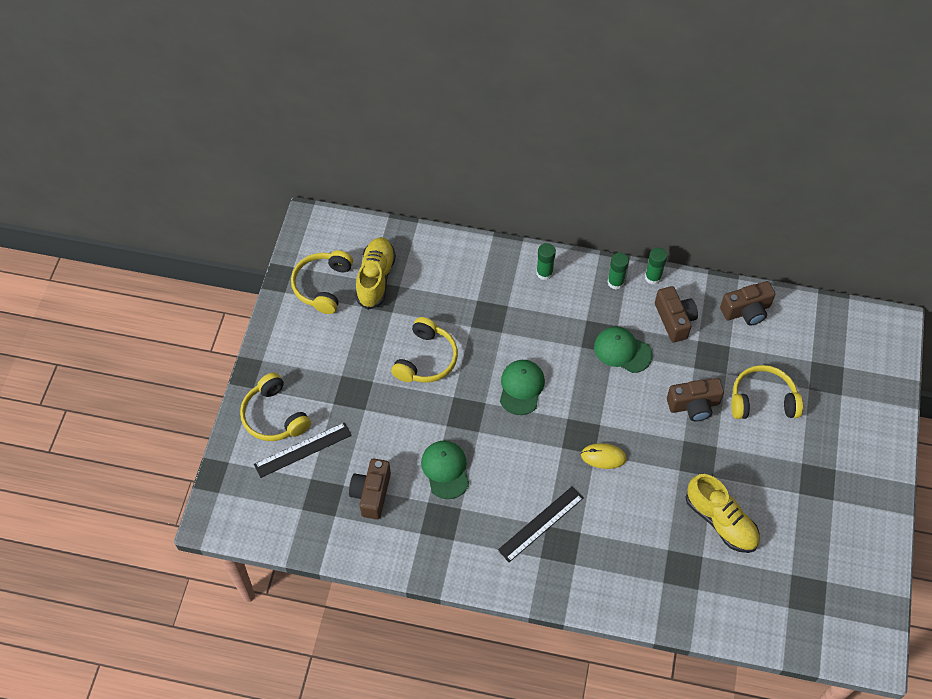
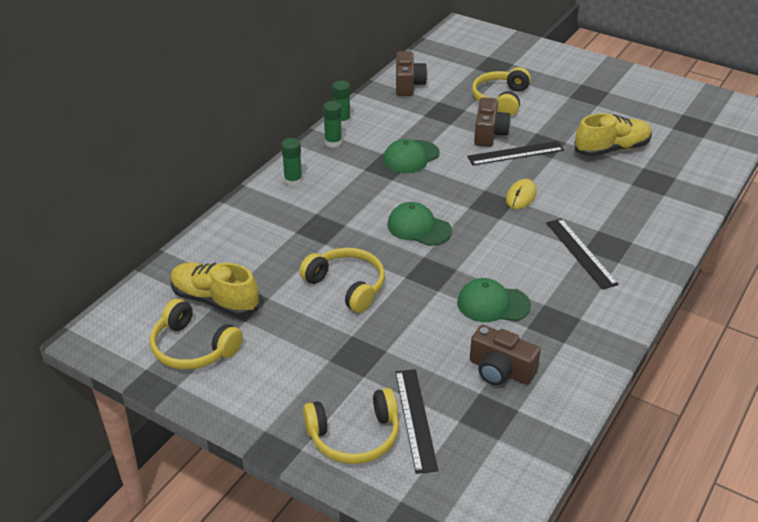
camera: 70 degrees left, 20 degrees down
(671, 436) = (515, 153): none -> black ruler
(674, 320) = (395, 121): brown camera -> none

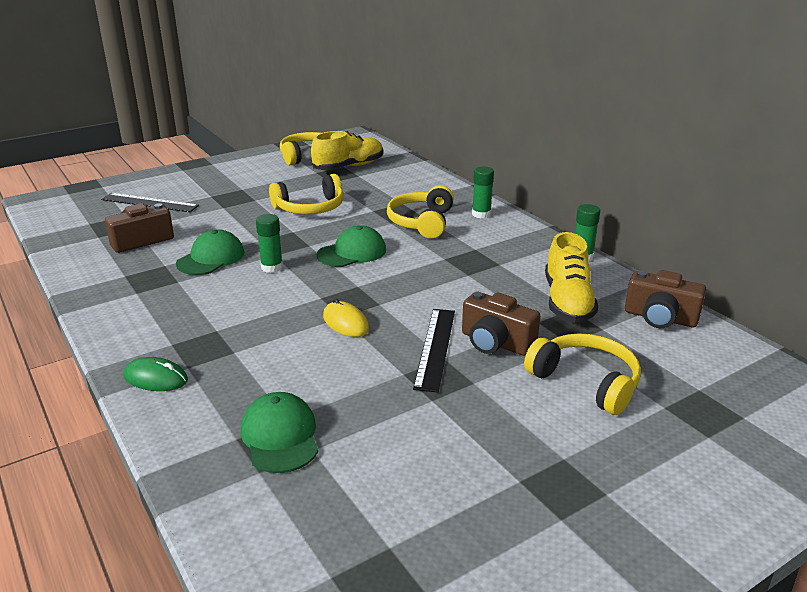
camera: 115 degrees right, 10 degrees down
(333, 142) = (539, 243): green glue stick -> green glue stick (272, 267)
(354, 436) = (167, 184): yellow headphones -> yellow headphones (421, 222)
(411, 157) = (479, 278): green cap -> green cap (280, 436)
(581, 253) = (214, 326): black ruler -> none
(611, 149) = (381, 437): yellow shoe -> yellow shoe (567, 302)
(655, 250) = (155, 378): none -> green mouse

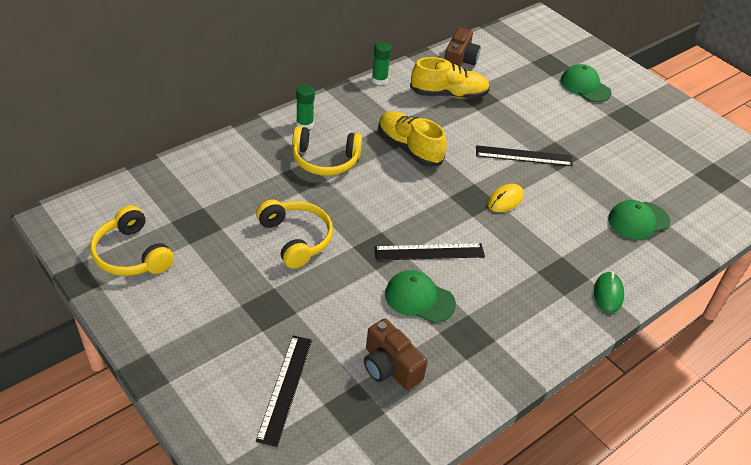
camera: 100 degrees left, 15 degrees up
(272, 267) = (429, 252): green glue stick -> black ruler
(349, 167) = (174, 216): yellow shoe -> yellow shoe (409, 148)
(352, 252) = (392, 202): green cap -> green cap (585, 86)
(495, 343) = (509, 129): brown camera -> none
(586, 382) = (539, 99): yellow headphones -> none

